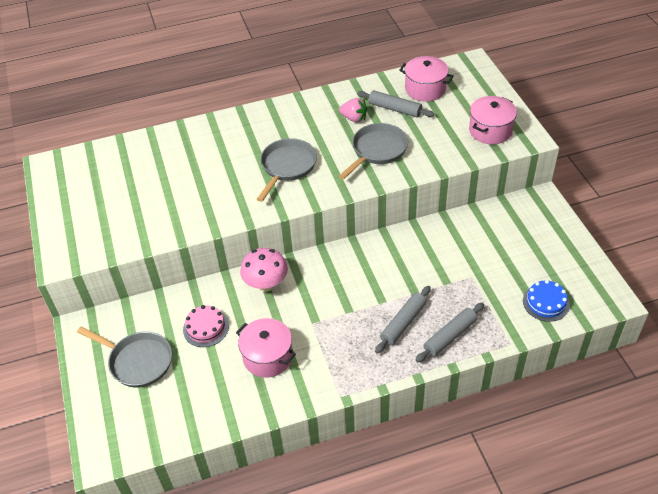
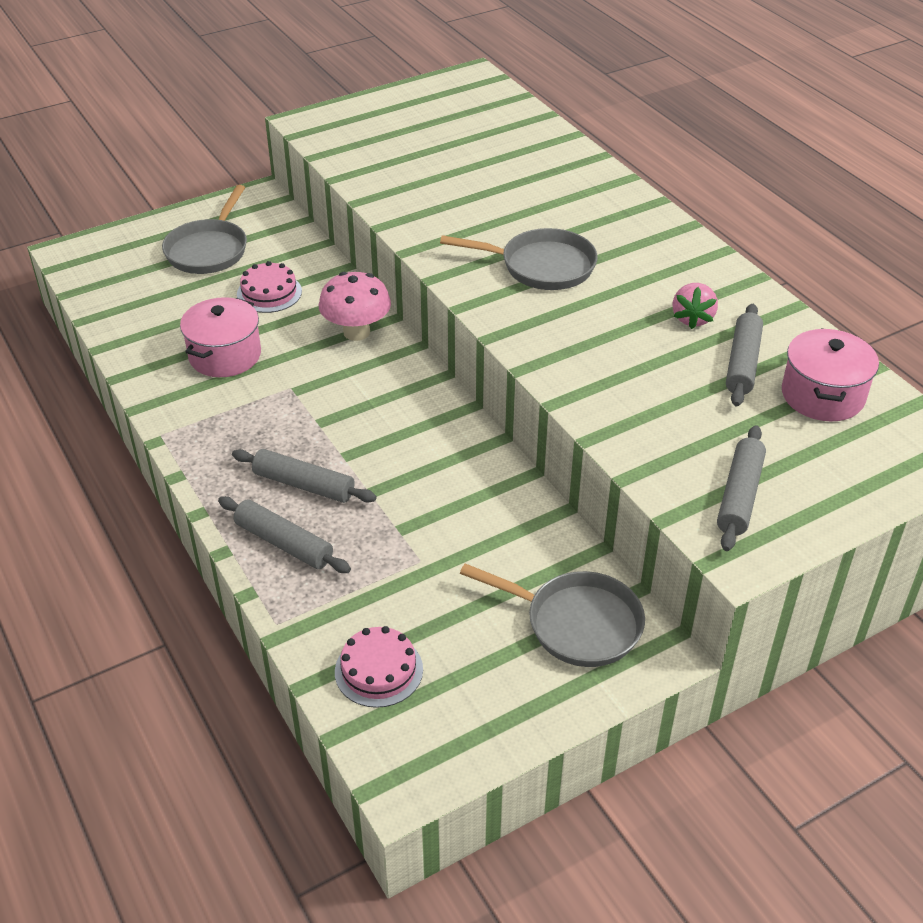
camera: 75 degrees right, 5 degrees down
(377, 150) = (619, 355): grey pan -> grey pan (576, 623)
(490, 131) = (739, 495): pink pot -> grey rolling pin
(546, 303) = (378, 670): blue cake -> pink cake

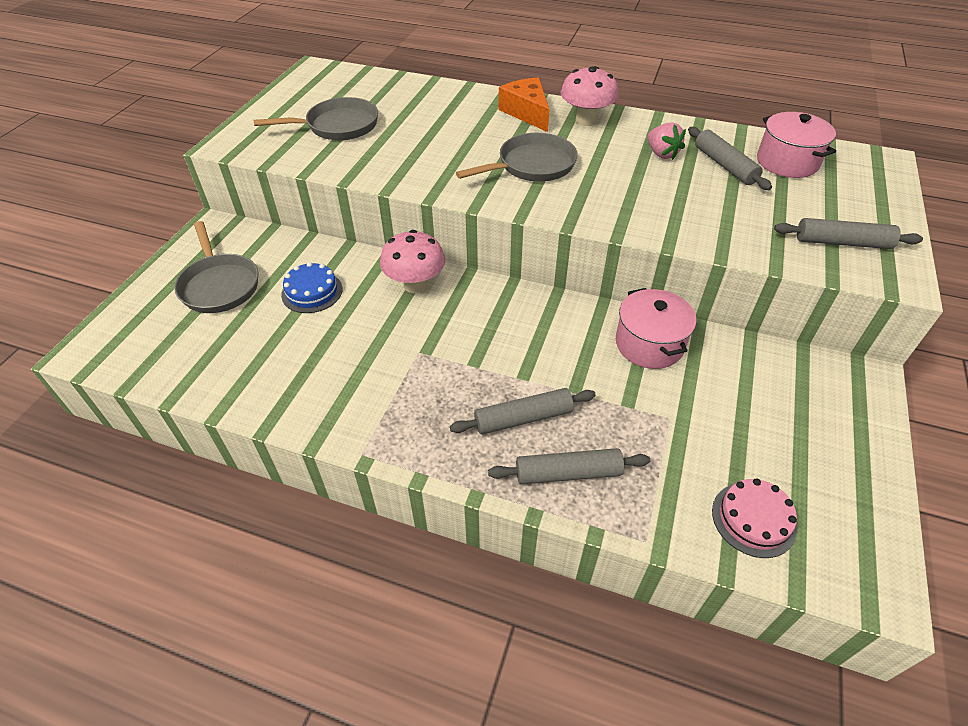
camera: 40 degrees left, 5 degrees up
(225, 355) = (336, 358): pink pot -> pink pot (649, 344)
(269, 293) = (312, 292): pink cake -> blue cake
(576, 623) = (806, 392): grey pan -> grey pan (338, 126)
(616, 211) = (527, 112): none -> orange cheese
(666, 247) = (586, 120): none -> pink mushroom
(739, 495) = (842, 242): grey rolling pin -> grey rolling pin turned 60 degrees counterclockwise

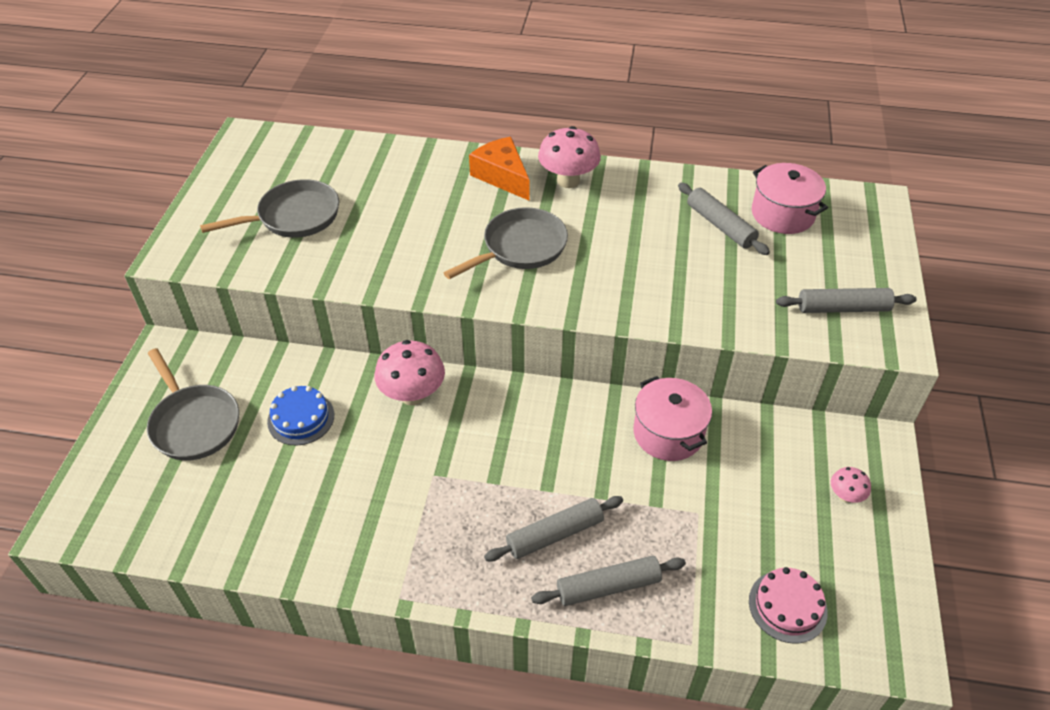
camera: 10 degrees left, 0 degrees up
(661, 154) = (654, 217): pink strawberry -> none
(825, 422) = (845, 496): none -> pink mushroom

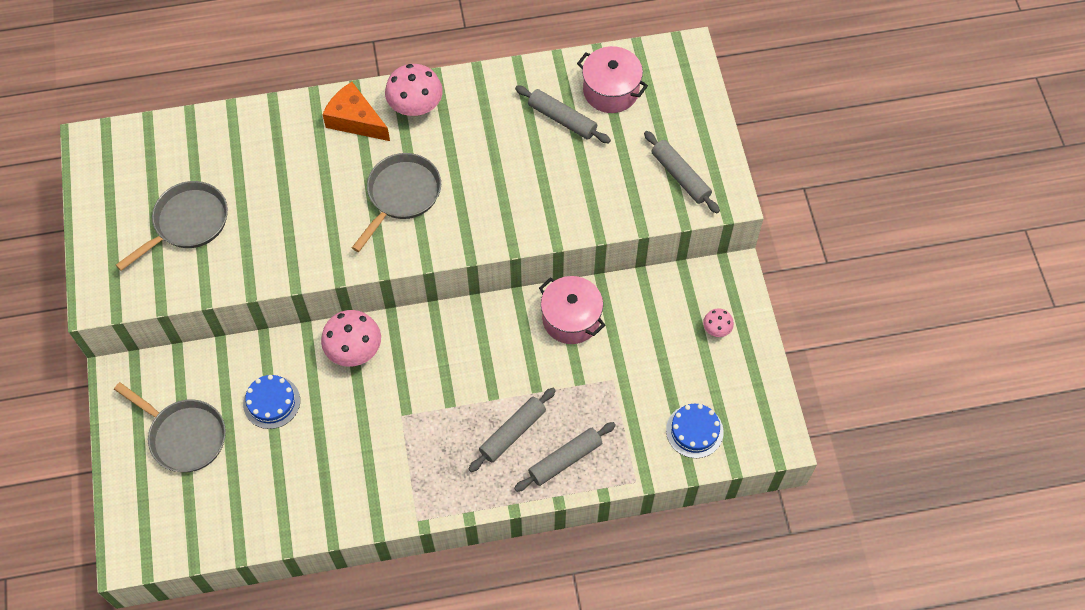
camera: 20 degrees left, 15 degrees up
(787, 606) = (694, 431): pink cake -> blue cake
(842, 308) = (680, 176): grey rolling pin -> grey rolling pin turned 75 degrees clockwise

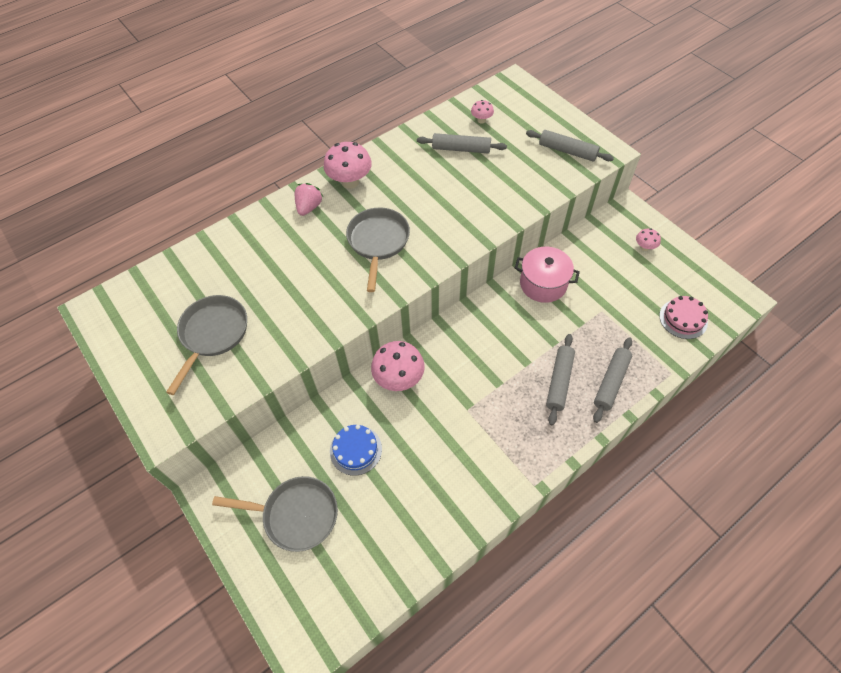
camera: 25 degrees left, 5 degrees down
(355, 120) = (309, 207): orange cheese -> pink strawberry
(611, 91) = (481, 120): pink pot -> pink mushroom
(694, 431) = (683, 319): blue cake -> pink cake

